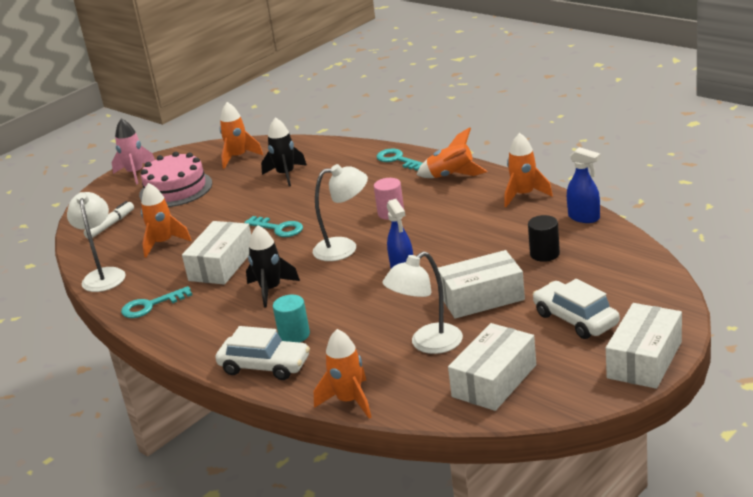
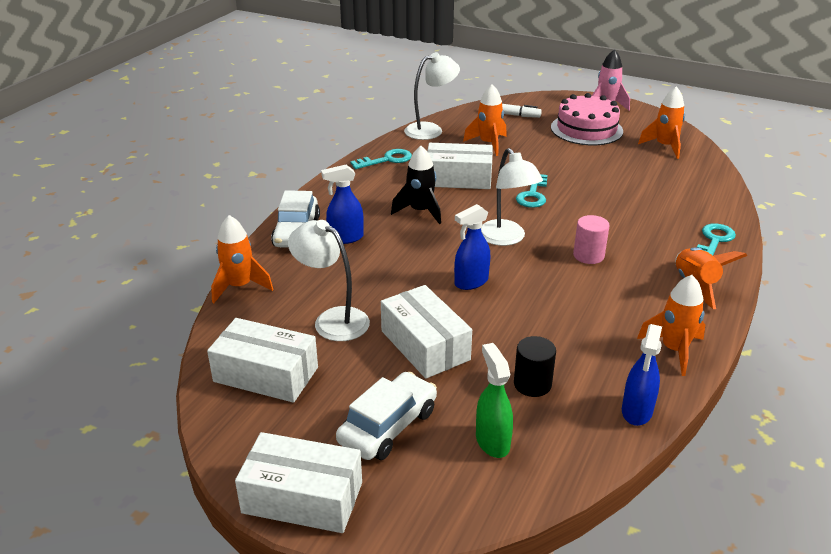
camera: 70 degrees right, 5 degrees up
(150, 306) = (387, 160): turquoise key -> turquoise key turned 105 degrees clockwise
(286, 175) = (642, 178): black rocket -> none
(294, 335) = (345, 238): turquoise cylinder -> blue spray bottle
(601, 275) = (492, 441): none -> green spray bottle

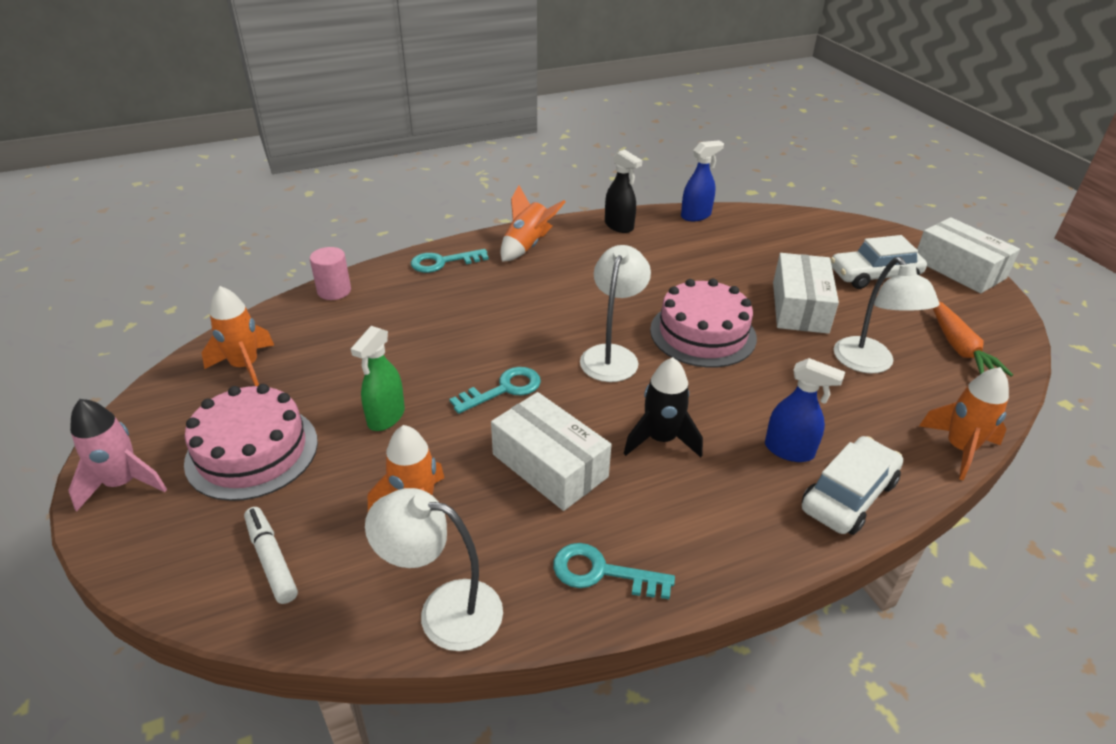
camera: 140 degrees left, 5 degrees up
(266, 374) = (959, 347): white box -> orange carrot
(471, 282) = (702, 333): blue spray bottle -> pink cake
(492, 441) = (807, 241): green spray bottle -> green spray bottle (386, 417)
(532, 384) = (744, 252): black cylinder -> none
(588, 256) = (564, 303): pink cylinder -> pink cylinder (334, 291)
(674, 350) = (619, 226): orange rocket -> black spray bottle

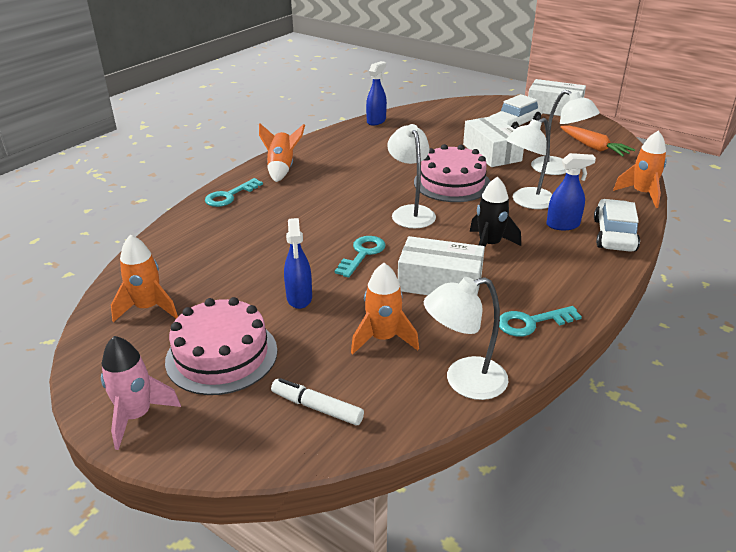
camera: 30 degrees left, 5 degrees down
(334, 291) = (163, 238): pink cylinder -> none
(386, 417) = (299, 298): green spray bottle -> blue spray bottle
(619, 226) = (332, 140): black spray bottle -> none
(774, 396) = (527, 202): none -> white lamp

